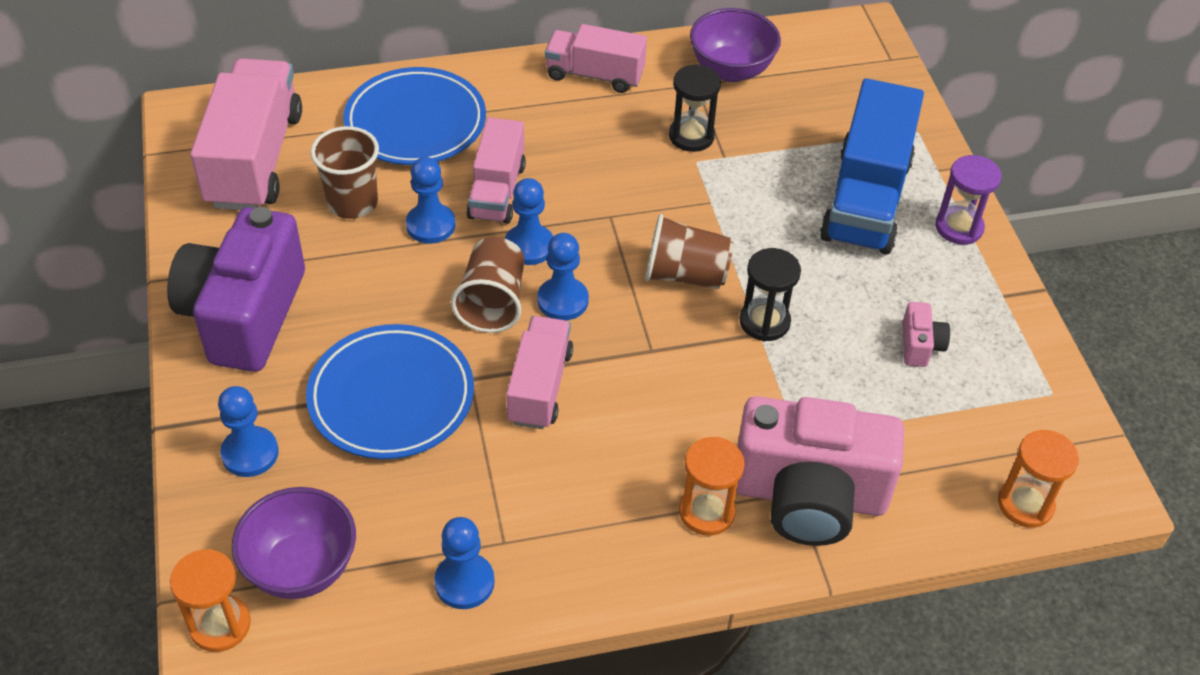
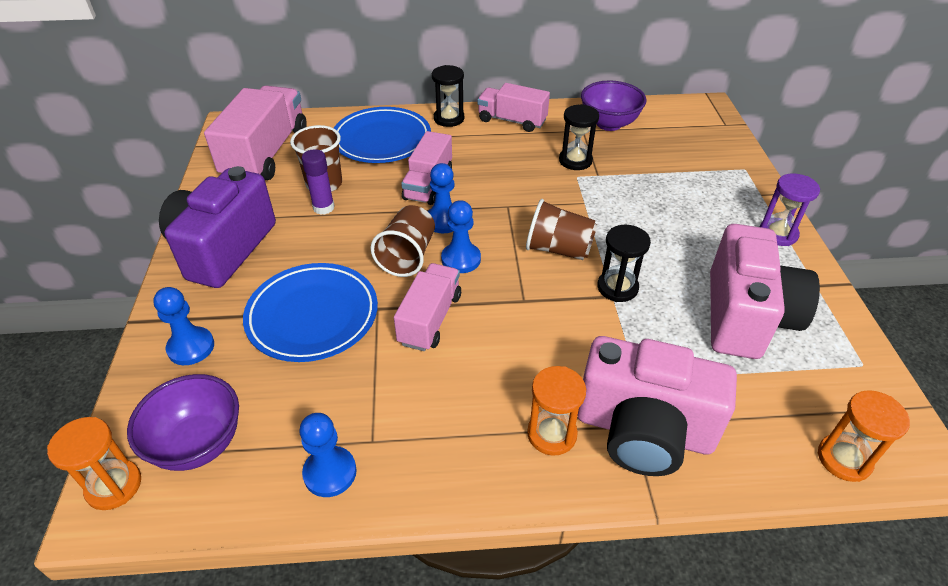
camera: 10 degrees right, 5 degrees down
(362, 240) = (323, 208): none -> purple glue stick
(430, 225) = (375, 202): blue pawn -> none
(504, 78) = (449, 118): none -> black hourglass
(866, 199) = (704, 209): blue truck -> none
(920, 345) = (745, 316): pink camera -> pink camera, size x2.48

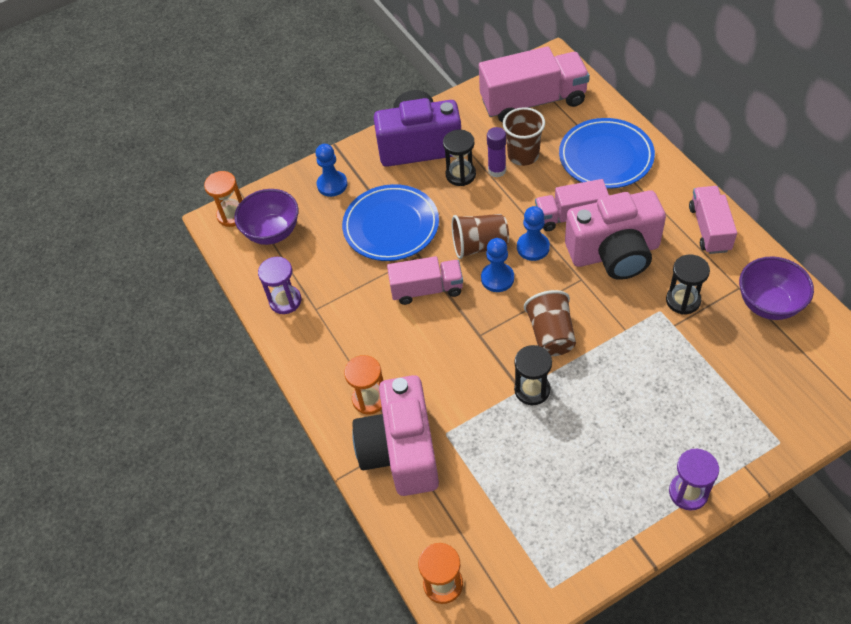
camera: 70 degrees right, 10 degrees up
(330, 473) = (285, 301): blue pawn -> purple hourglass
(449, 118) = (674, 184): black hourglass -> black hourglass (460, 175)
(745, 316) = (555, 489): pink camera -> pink camera (614, 253)

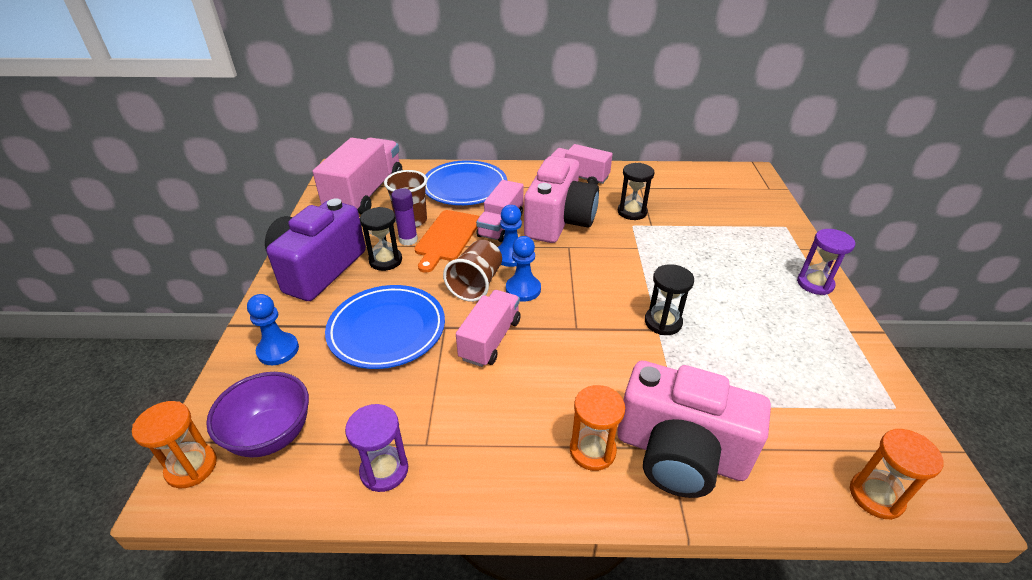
camera: 65 degrees left, 15 degrees down
(521, 192) = (447, 238): none -> orange cutting board
(551, 334) = (611, 286): brown cup -> none
(768, 304) = (664, 183): purple bowl -> none

